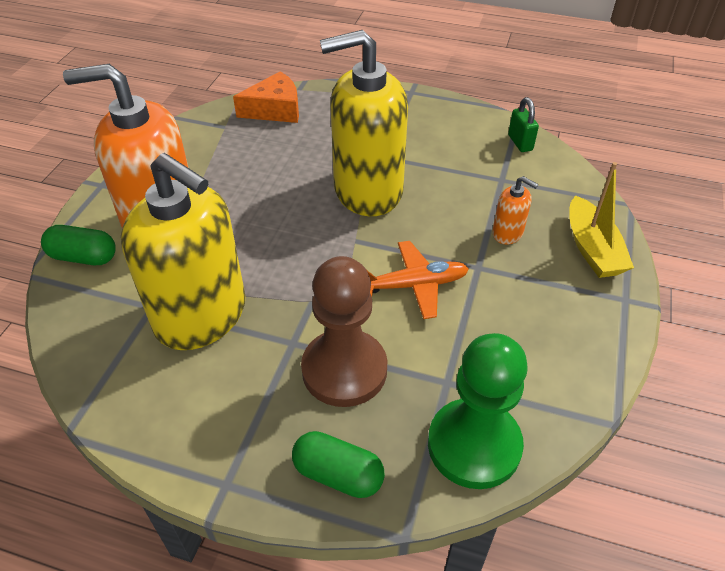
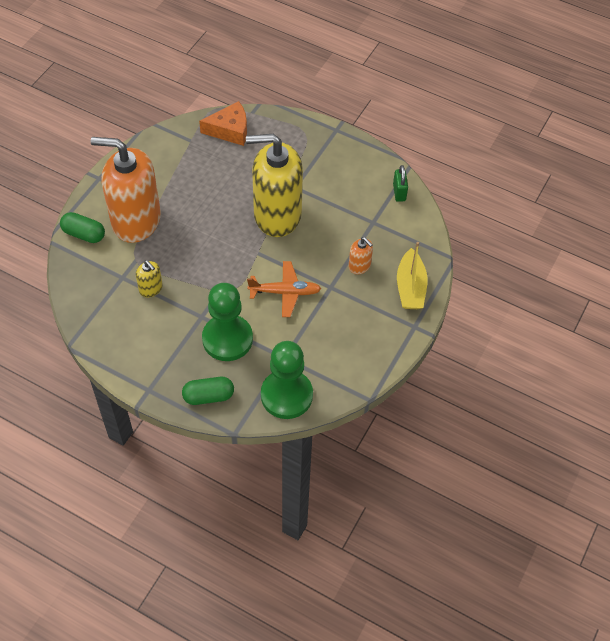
camera: 10 degrees right, 10 degrees up
(201, 315) = (151, 288): yellow soap dispenser -> yellow soap dispenser, size x0.41
(338, 474) = (208, 396): green capsule -> green capsule turned 45 degrees counterclockwise
(344, 370) = (227, 339): brown pawn -> green pawn

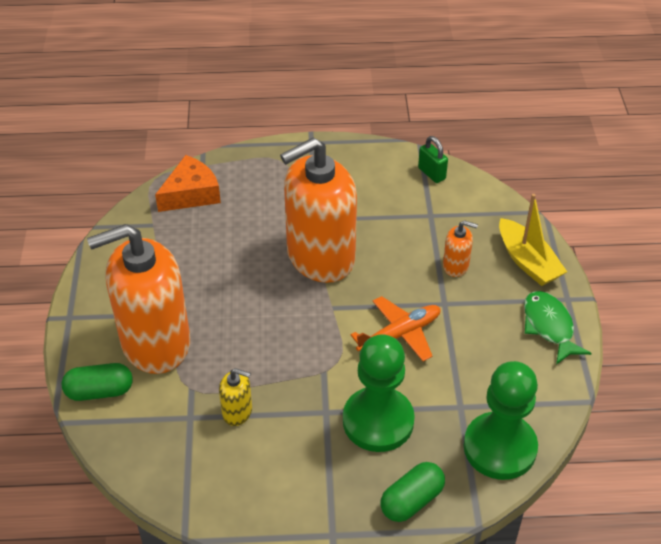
camera: 30 degrees left, 10 degrees down
(277, 215) = (320, 257): yellow soap dispenser -> orange soap dispenser
(385, 338) = (549, 326): none -> green fish

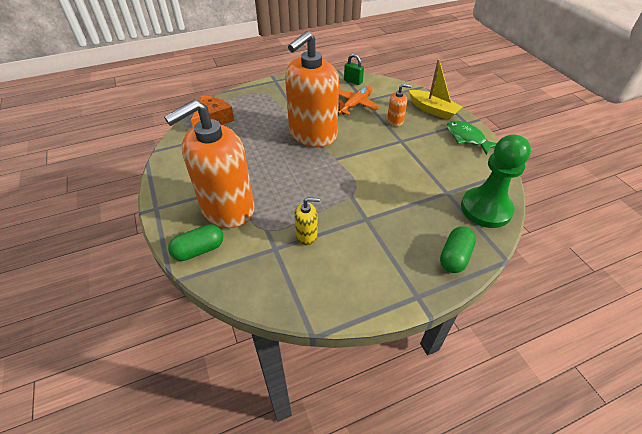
camera: 20 degrees left, 0 degrees up
(378, 421) = (403, 215): green pawn -> none
(399, 334) = (385, 163): orange plane -> orange plane (355, 105)

